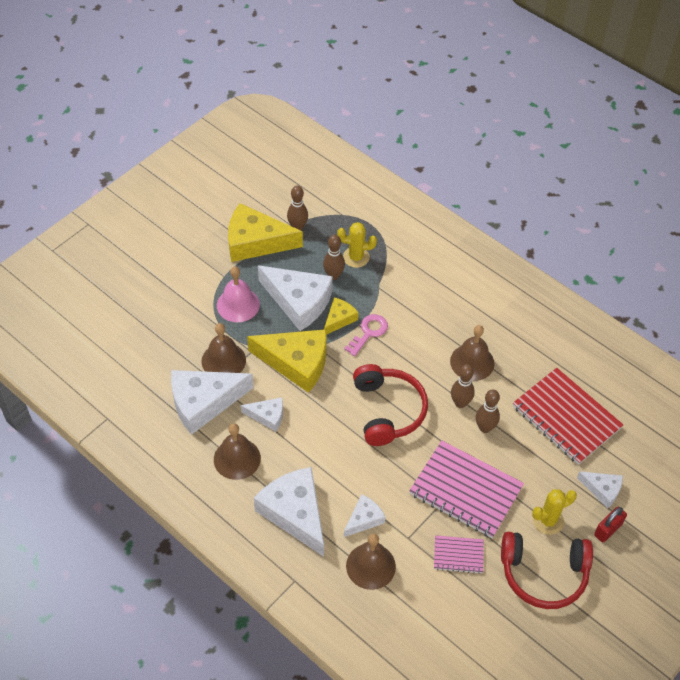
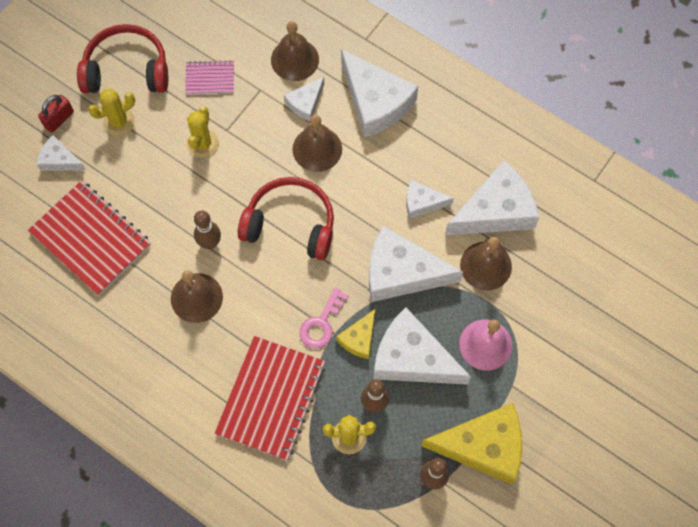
camera: 175 degrees right, 15 degrees up
(237, 458) = (445, 151): brown bell -> brown bell (317, 149)
(296, 362) = (401, 272): yellow cheese -> white cheese
(388, 410) = (290, 224): red headphones -> red headphones turned 120 degrees clockwise
(414, 287) = (271, 398): none -> red notebook
(466, 490) = (203, 144): pink notebook -> yellow cactus
(485, 428) = (182, 216): brown bowling pin -> none

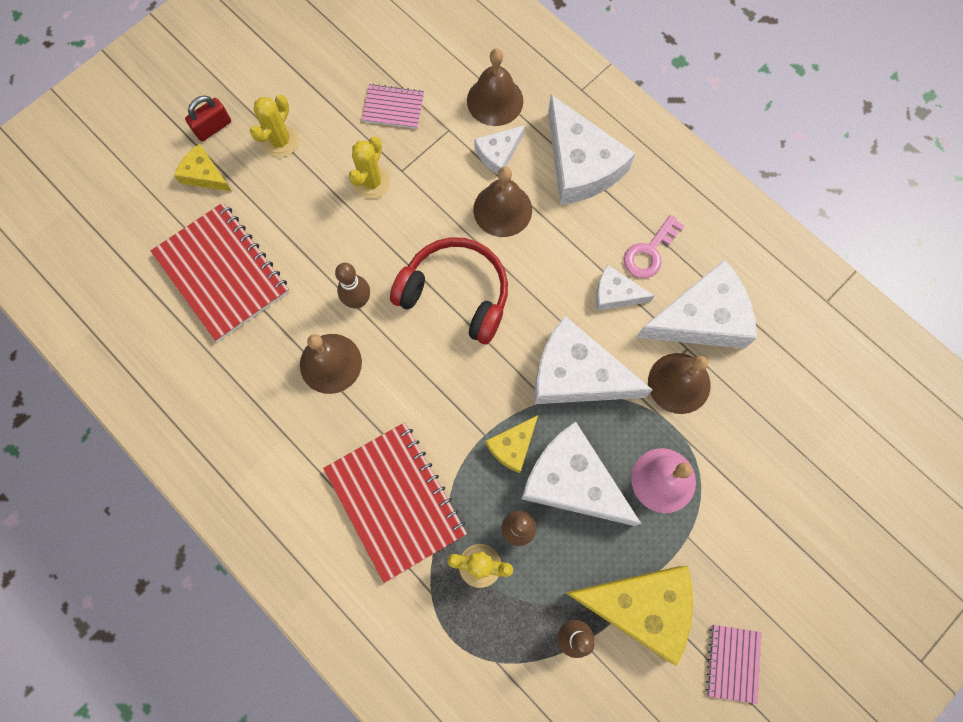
camera: 10 degrees right, 5 degrees up
(59, 160) = (204, 175): white cheese -> yellow cheese
(119, 122) = (280, 141): yellow cactus -> yellow cactus turned 45 degrees counterclockwise
(127, 70) = (300, 83): red headphones -> none
(271, 398) = (395, 501): red notebook -> red notebook turned 60 degrees counterclockwise
(321, 323) = (471, 420): pink key -> pink key (649, 252)
(563, 476) = (733, 663): none -> pink notebook

